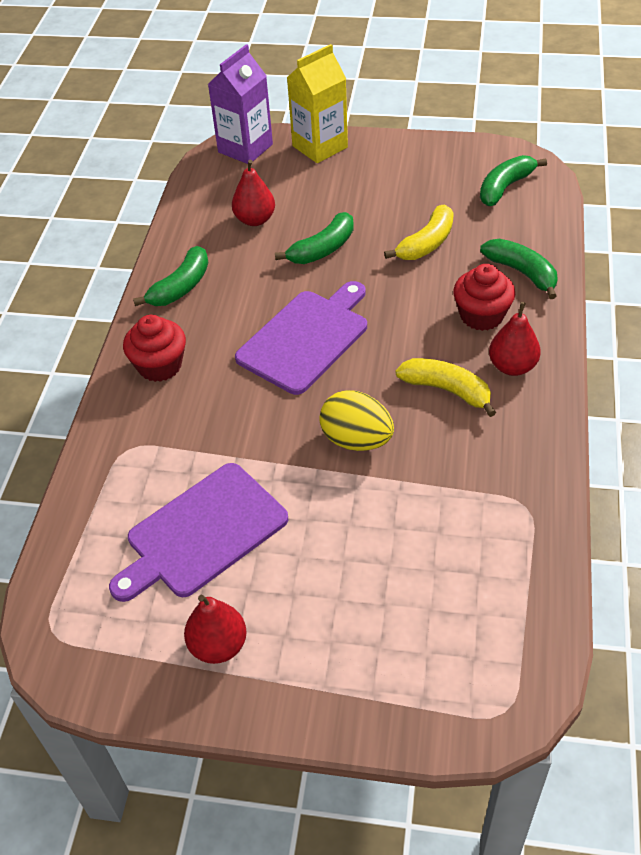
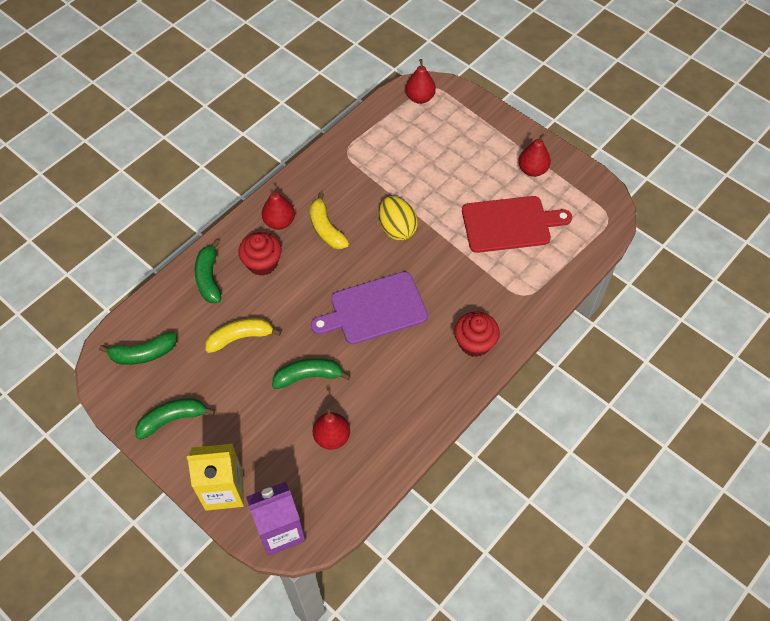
camera: 150 degrees left, 10 degrees up
(180, 287) = (424, 402): green banana -> green banana (172, 419)
(202, 533) = (510, 224): purple cutting board -> red cutting board
(504, 674) = (420, 98): none -> red pear

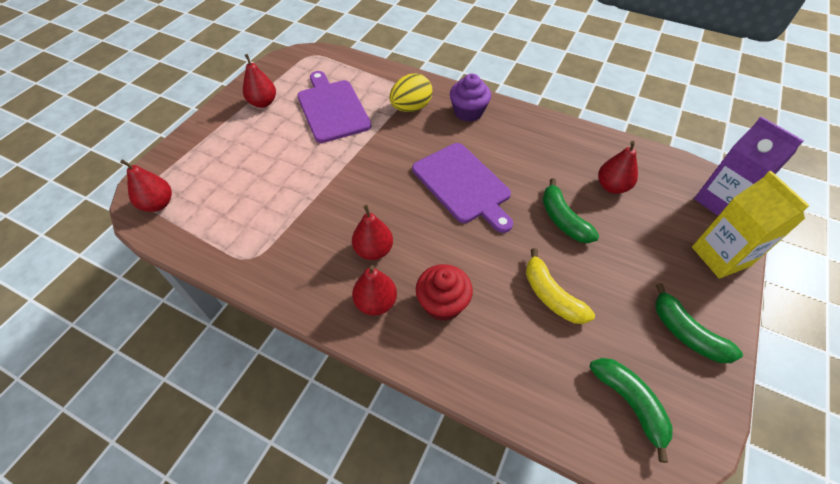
camera: 105 degrees left, 5 degrees down
(209, 278) = (486, 360): green banana -> none
(326, 229) = (374, 250): yellow banana -> red pear
(397, 228) = (357, 187): yellow egg -> yellow egg (411, 108)
(475, 343) = (468, 112): red cupcake -> purple cupcake
(510, 224) = (332, 108): red cutting board -> purple cutting board

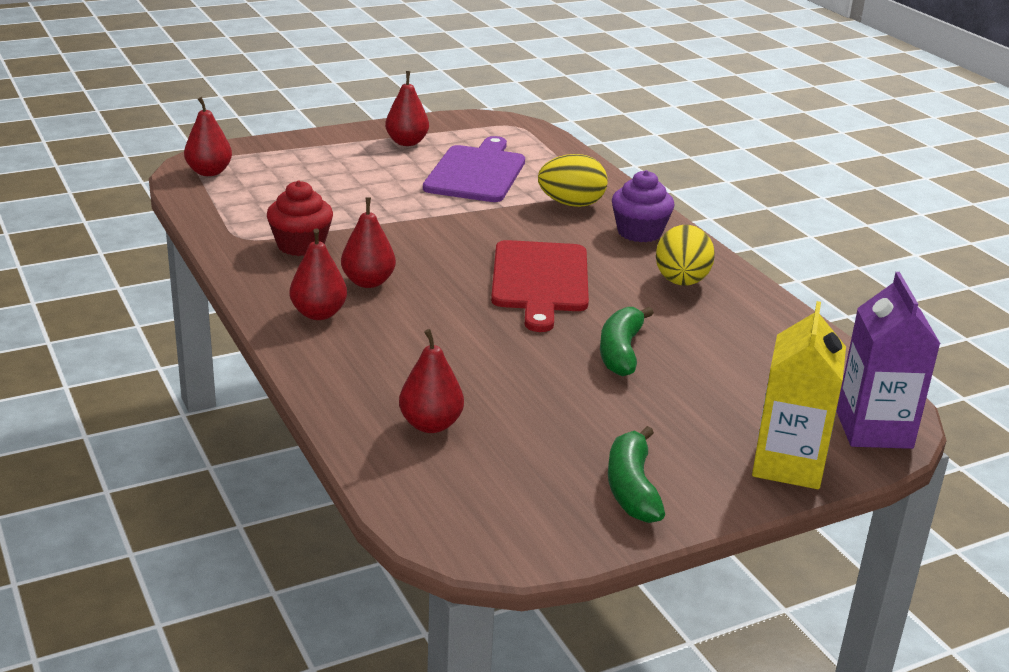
camera: 35 degrees right, 25 degrees down
(442, 303) = (384, 344): red cupcake -> red cupcake (301, 245)
(463, 185) = (540, 280): purple cutting board -> red cutting board
(529, 141) = (681, 282): none -> yellow egg
(551, 295) = (512, 392): yellow banana -> none
(612, 186) = (733, 356): red pear -> red pear (431, 425)
(630, 403) = (478, 492): green banana -> none

